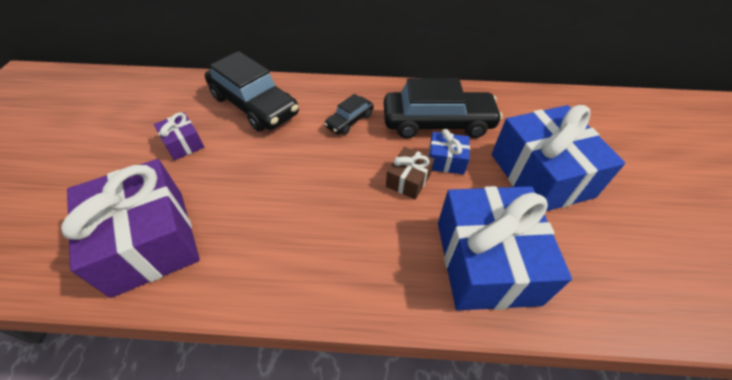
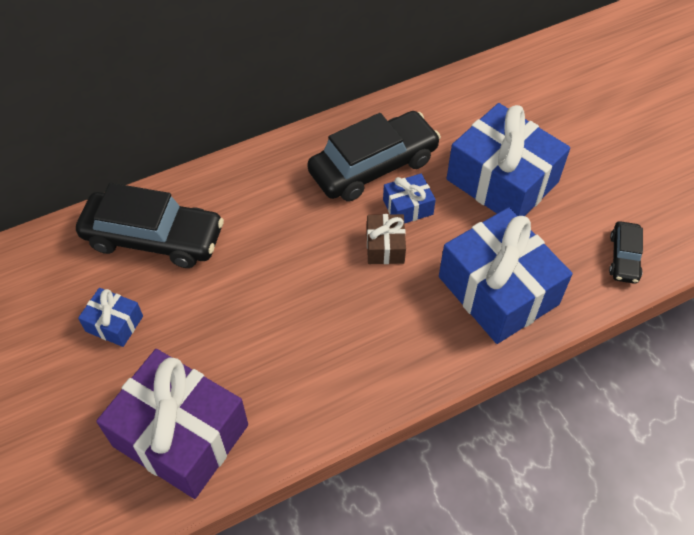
camera: 30 degrees left, 5 degrees up
(183, 143) = (114, 323): purple gift -> blue gift
(349, 121) = (279, 207): black car -> black car (624, 257)

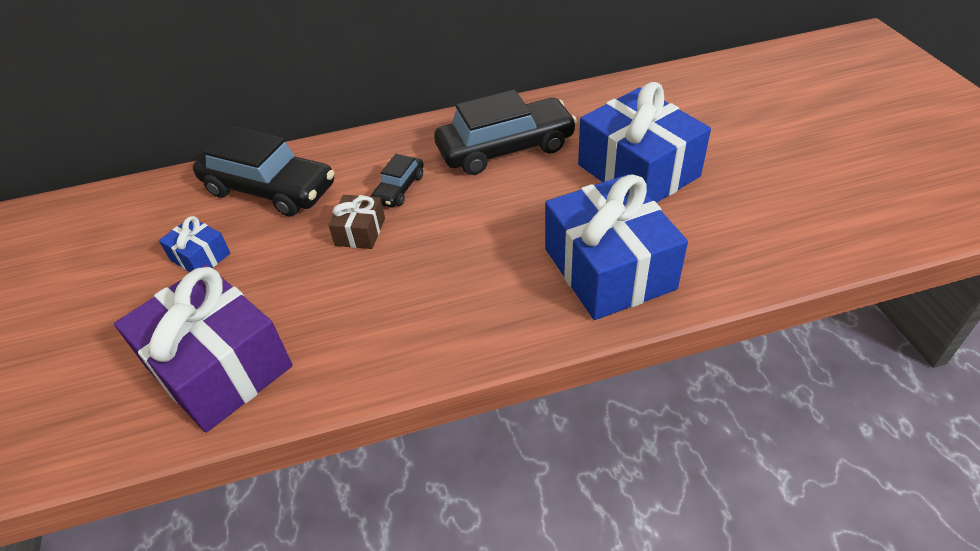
camera: 15 degrees right, 10 degrees down
(385, 246) = (496, 217): brown gift -> brown gift (360, 232)
(408, 207) = (530, 185): blue gift -> none
(624, 257) = (764, 252): black car -> black car (399, 189)

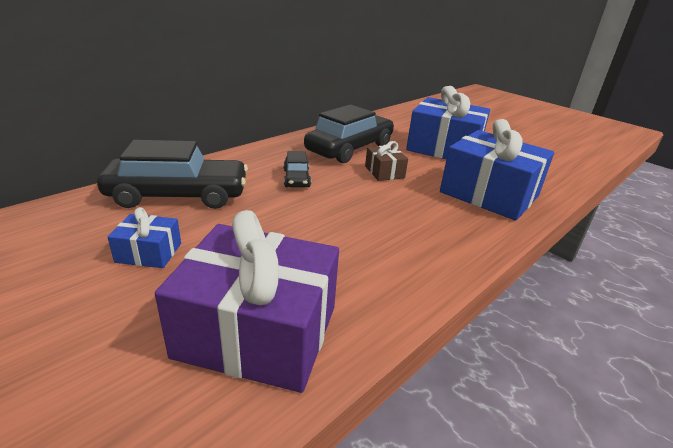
camera: 35 degrees left, 15 degrees down
(360, 232) = (293, 207): brown gift -> brown gift (384, 172)

